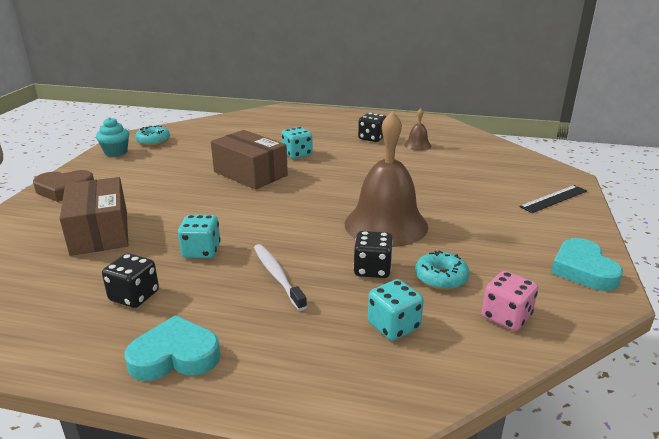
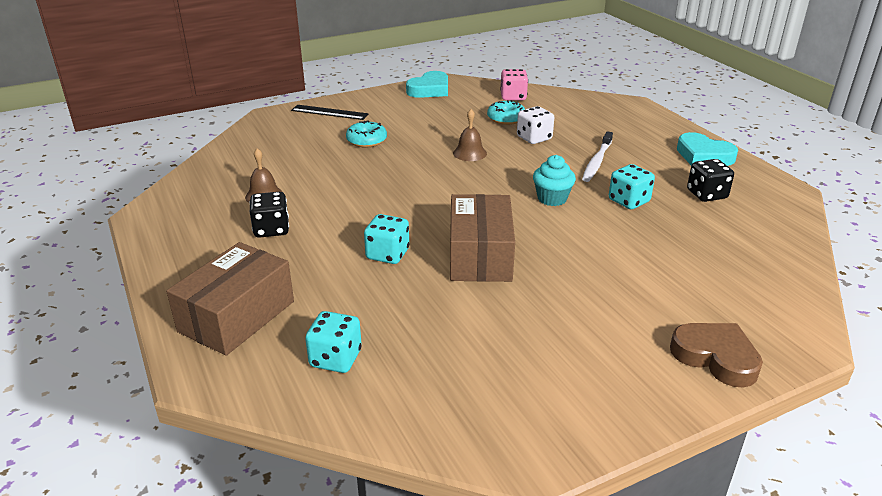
camera: 130 degrees left, 5 degrees up
(100, 232) = (703, 263): brown box -> brown box (237, 316)
(116, 152) = (592, 413): turquoise cupcake -> turquoise cupcake (552, 198)
(153, 141) = (509, 409): turquoise donut -> turquoise donut (366, 141)
(372, 269) = (534, 138): black dice -> white dice
(386, 224) = (469, 153): brown bell -> brown bell, size x0.44
(393, 326) = (572, 117): turquoise dice -> turquoise dice (335, 359)

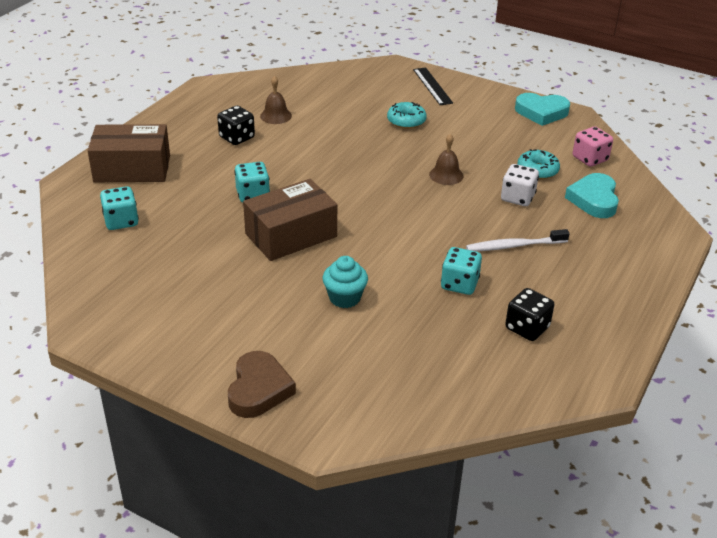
camera: 55 degrees right, 5 degrees up
(552, 198) = (416, 241): turquoise cupcake -> turquoise cupcake (345, 298)
(703, 156) = (612, 308): turquoise heart -> turquoise heart (594, 200)

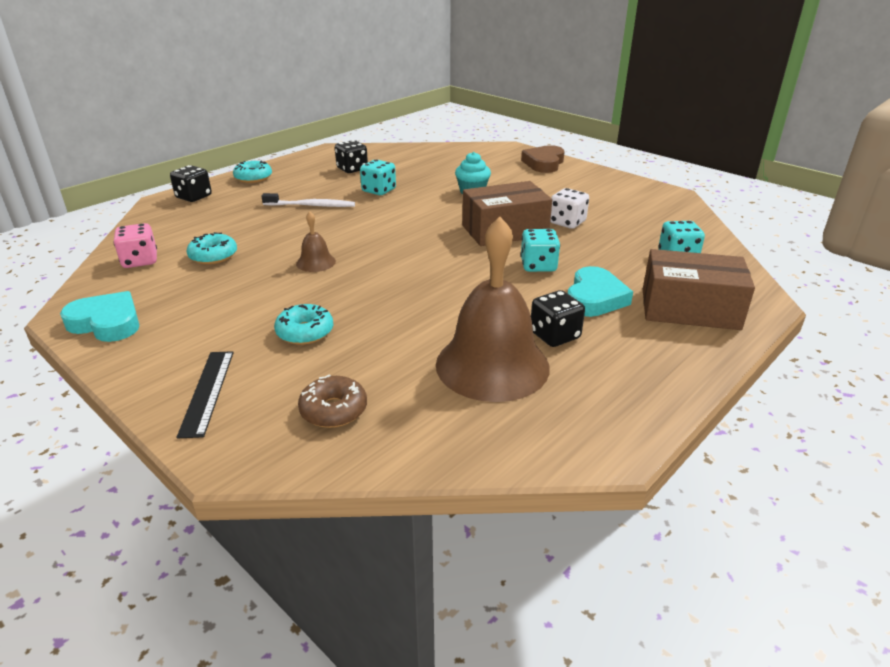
camera: 165 degrees left, 5 degrees down
(276, 116) = (492, 365): brown bell -> brown bell, size x2.28
(357, 86) = (333, 410): none -> brown donut
(517, 198) = (265, 236): white dice -> white dice (567, 222)
(594, 200) = (196, 227): turquoise heart -> turquoise heart (594, 298)
(632, 288) = (253, 178): none -> turquoise donut
(654, 242) = (194, 197): none -> black dice

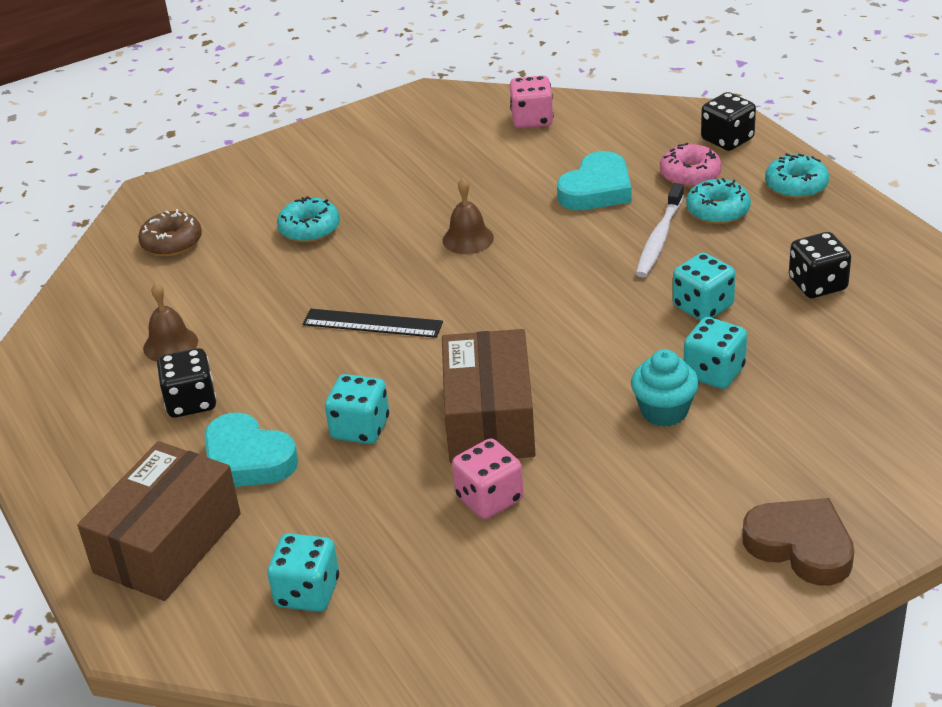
camera: 110 degrees right, 5 degrees up
(106, 323) = (399, 116): turquoise heart -> turquoise heart (597, 189)
(207, 392) = (245, 178): black ruler -> black ruler (372, 323)
(213, 256) = (521, 166): turquoise donut -> turquoise donut (718, 210)
(236, 203) = (690, 175): none -> pink donut
(435, 184) = (714, 372): none -> turquoise dice
(492, 365) = (170, 344): brown bell -> brown bell, size x0.44
(567, 222) = (489, 498): white dice -> pink dice

